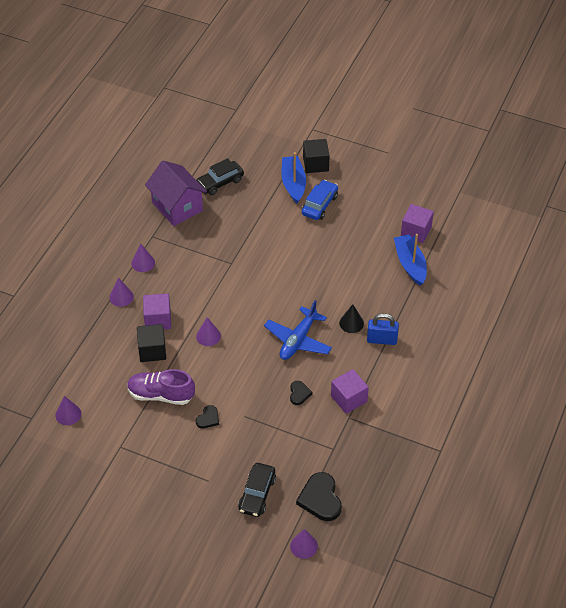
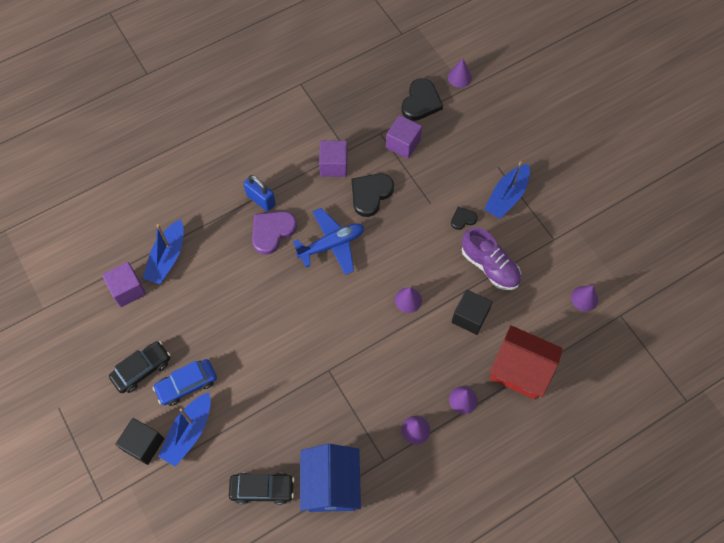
camera: 145 degrees left, 15 degrees up
(90, 337) = (520, 370): none -> red house
(158, 319) = (443, 348): purple cube -> purple cube (403, 144)
(177, 207) = (331, 485): purple house -> blue house
(183, 458) = (506, 197): none -> blue boat
(257, 494) = (467, 133): black car -> black car (142, 369)
(299, 394) = (370, 194): black heart -> black heart, size x1.84
(351, 323) = (272, 232): black cone -> purple heart

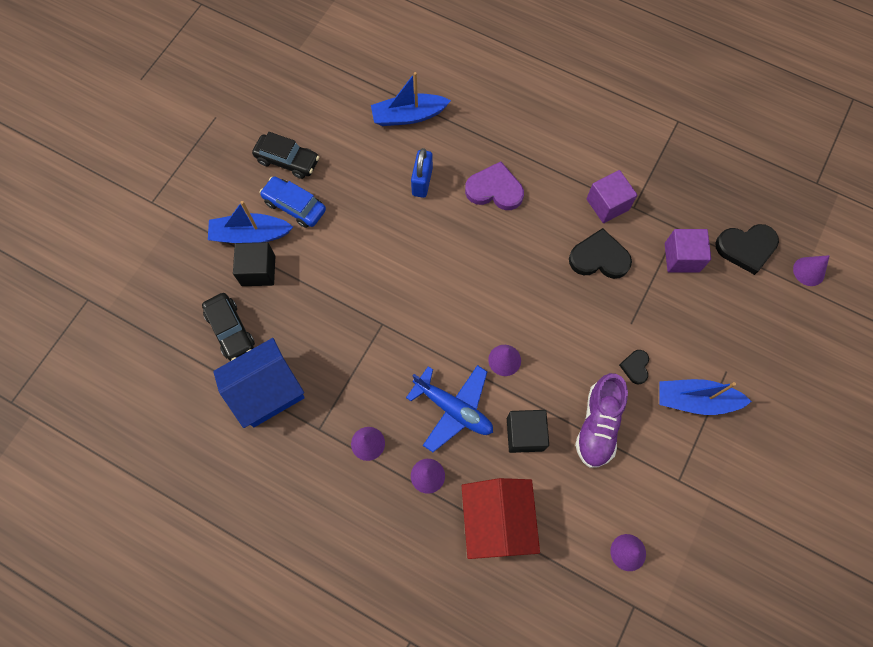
camera: 60 degrees right, 5 degrees up
(128, 290) = (356, 103): purple cube -> none
(143, 444) = (219, 204): black cube -> black cube (258, 271)
(261, 200) = (522, 160): blue padlock -> blue padlock (422, 182)
(331, 244) = (517, 252): blue plane -> blue plane (453, 409)
(463, 219) = (635, 367): black heart -> black heart turned 120 degrees counterclockwise

